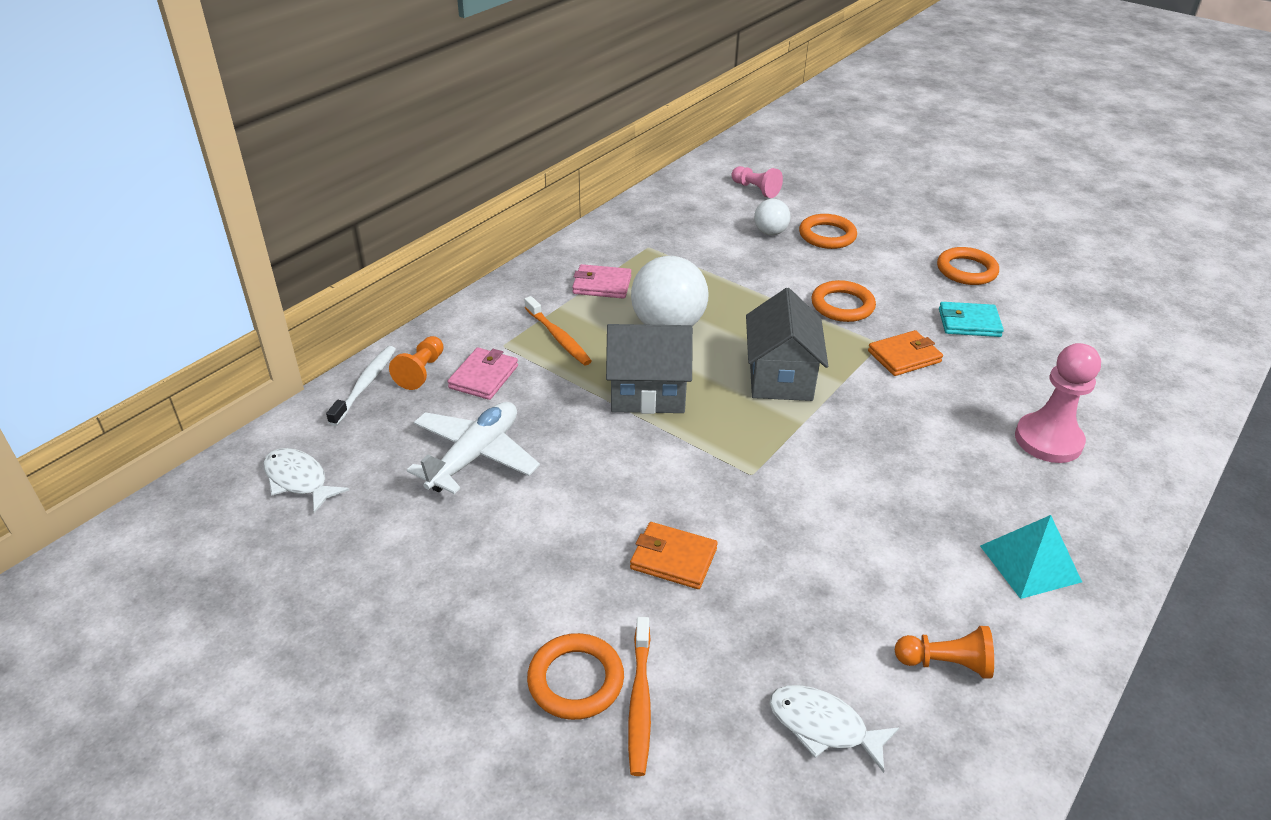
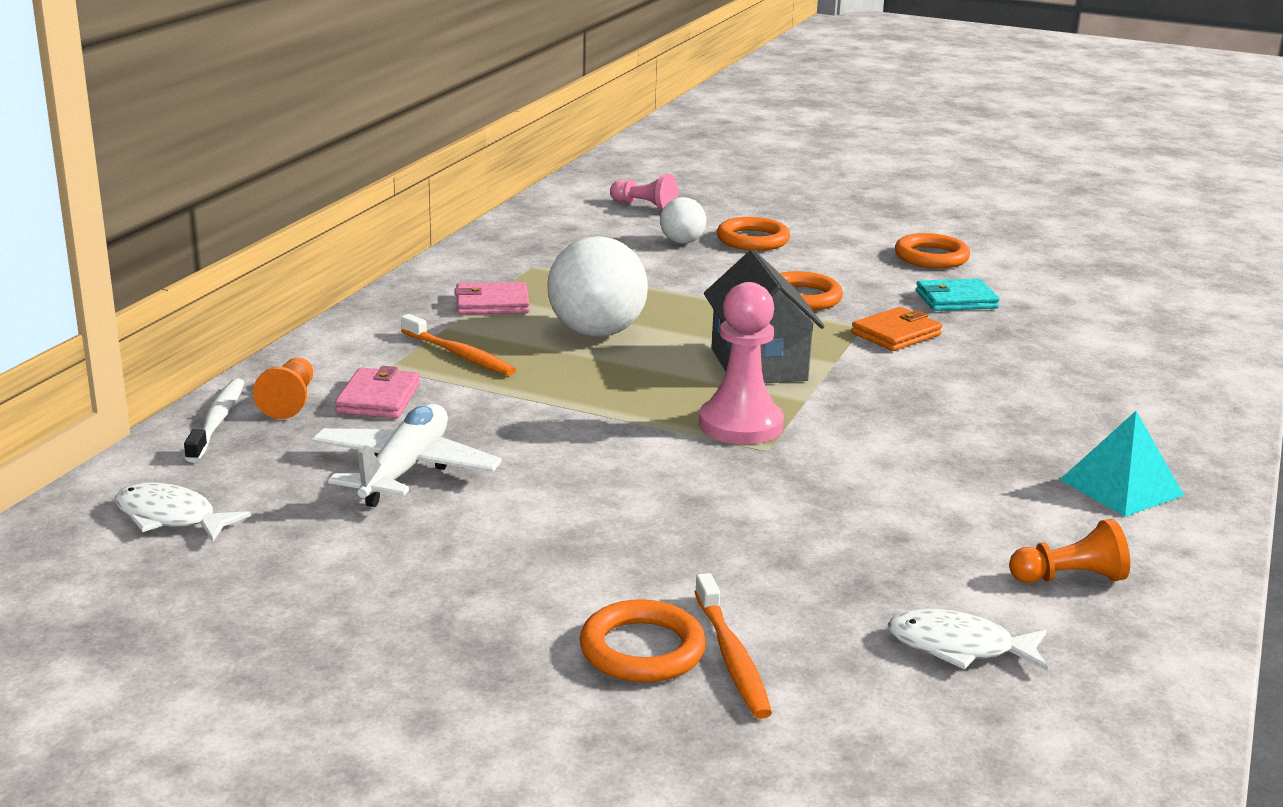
camera: 15 degrees left, 15 degrees down
(647, 393) = (601, 393): grey house -> none
(673, 559) = (709, 531): orange wallet -> none
(1048, 440) = (1092, 387): pink pawn -> pink pawn (740, 425)

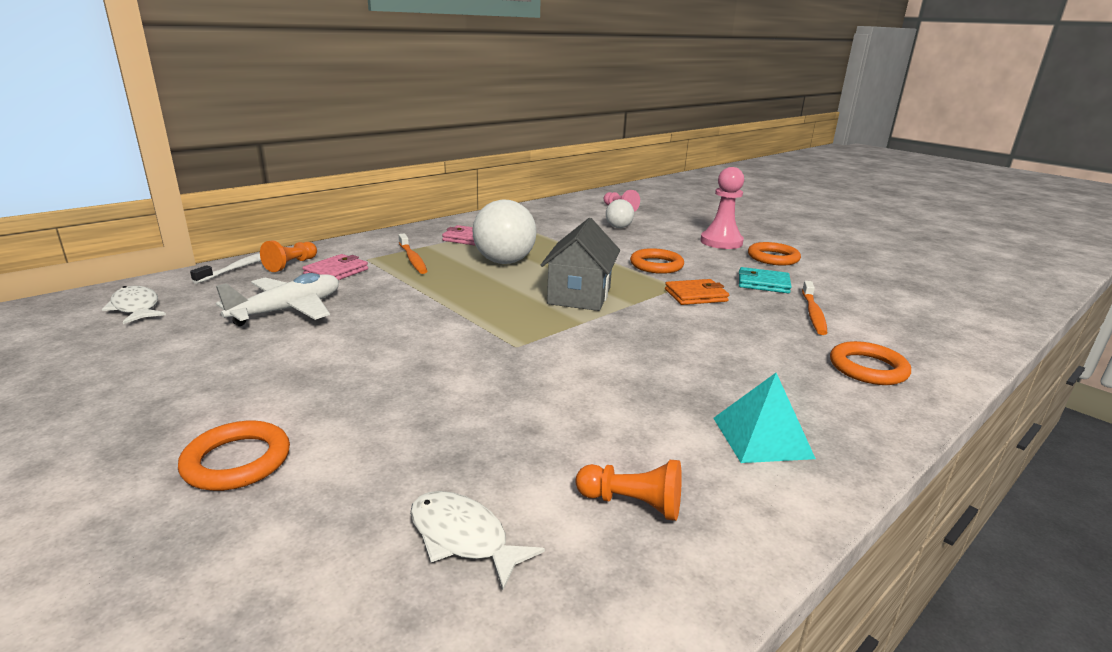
camera: 25 degrees right, 0 degrees up
(732, 657) = (285, 487): orange toothbrush -> orange toothbrush (813, 313)
(740, 425) = (519, 327): pink pawn -> pink pawn (721, 242)
(753, 240) = (663, 232): orange ring -> orange ring (868, 368)

